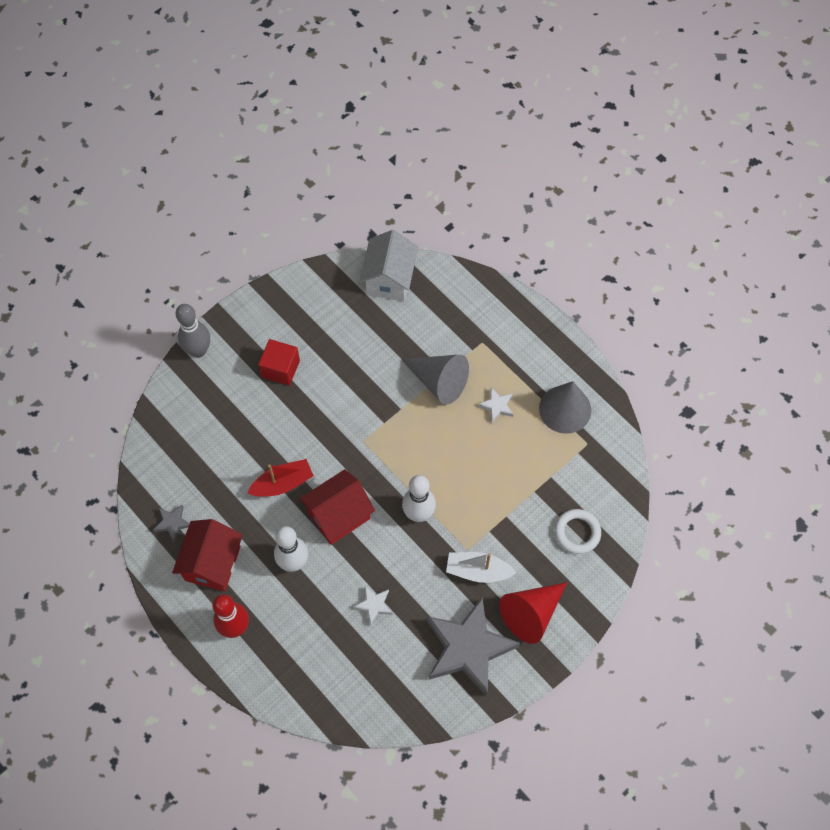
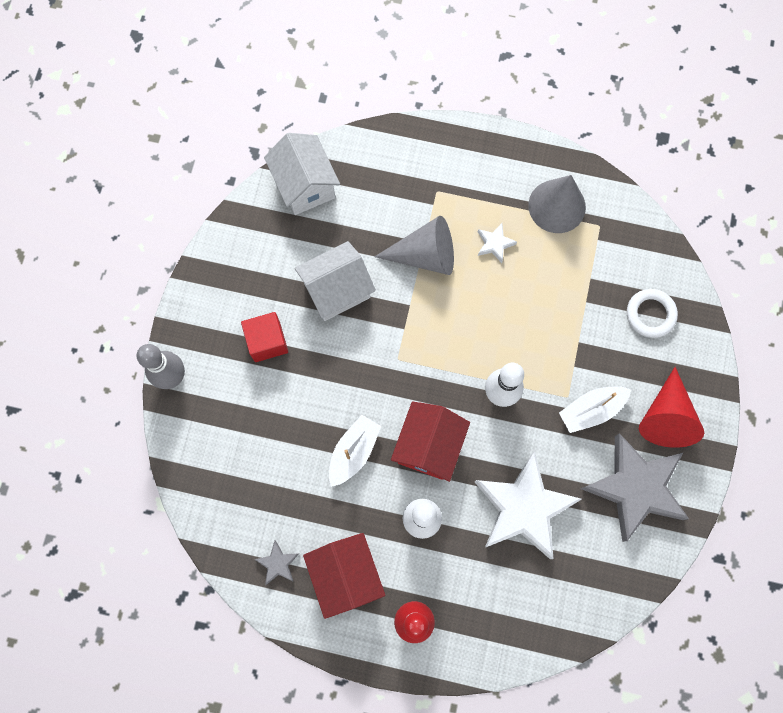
camera: 35 degrees left, 10 degrees up
(282, 483) = (353, 452): red boat -> white boat
(356, 365) = (337, 290): none -> white house
(374, 605) = (524, 508): white star -> white star, size x2.41

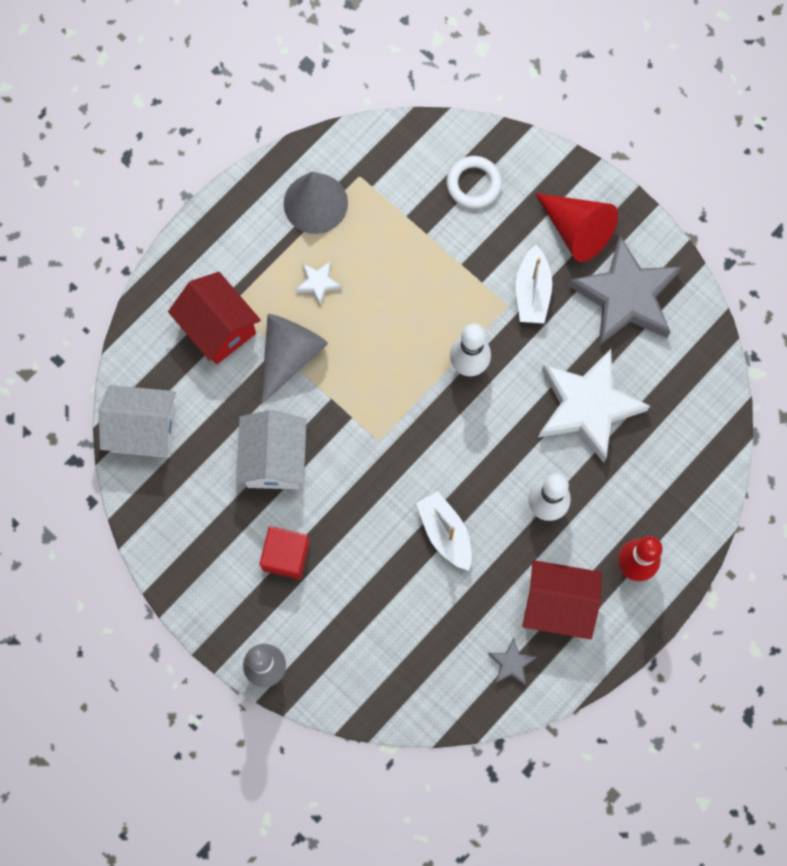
camera: 60 degrees left, 0 degrees up
(429, 446) = (480, 459): red house -> red house (218, 328)

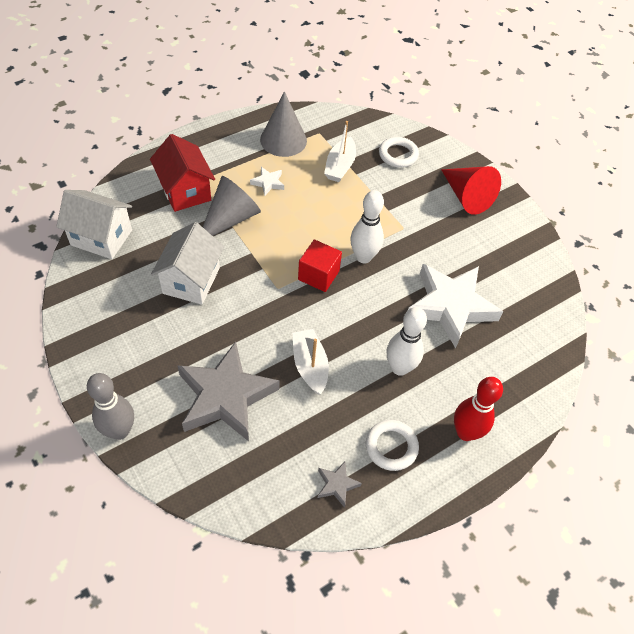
camera: 10 degrees right, 20 degrees down
(286, 556) = (172, 349): red cube -> red cube (318, 275)
(532, 292) = (424, 224): white boat -> white boat (340, 166)
(557, 605) = (391, 447): red house -> white ring
(626, 296) = (495, 244): grey star -> grey star (226, 396)

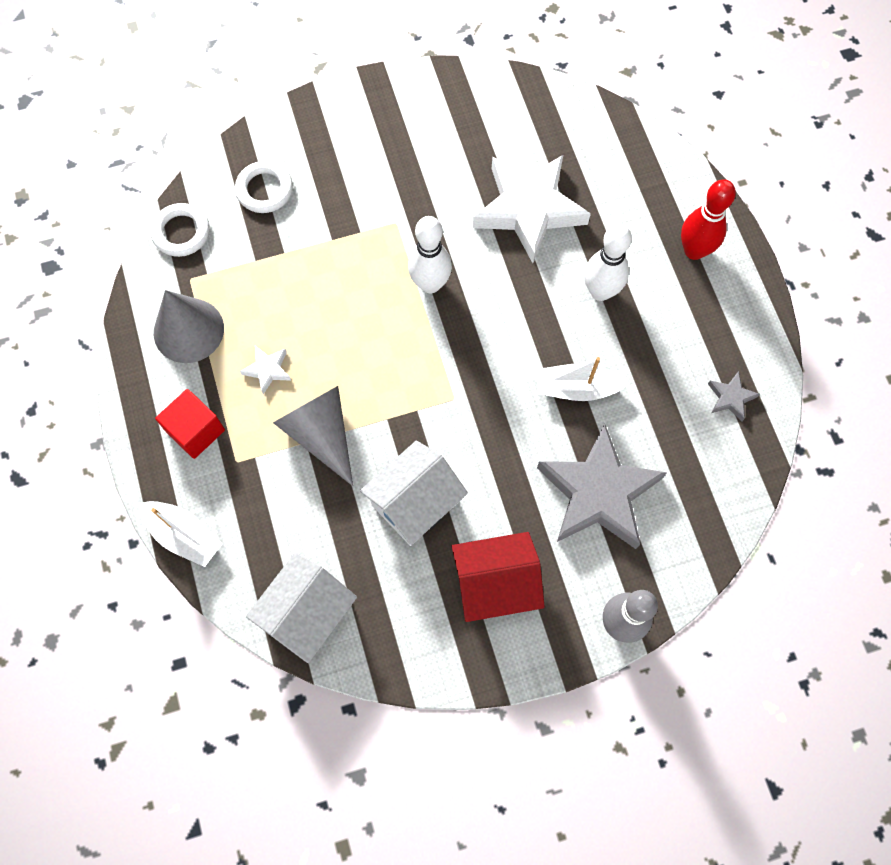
camera: 70 degrees left, 15 degrees up
(185, 191) = (250, 484): red house -> red house (495, 584)
(191, 280) = (415, 503): white house -> white house turned 75 degrees counterclockwise
(318, 275) = (445, 345): red cube -> red cube (195, 431)
(340, 166) = (264, 269): white boat -> white boat (184, 535)
(391, 447) = (697, 330): white ring -> white ring (181, 232)
(466, 197) = (364, 133): red cone -> none

